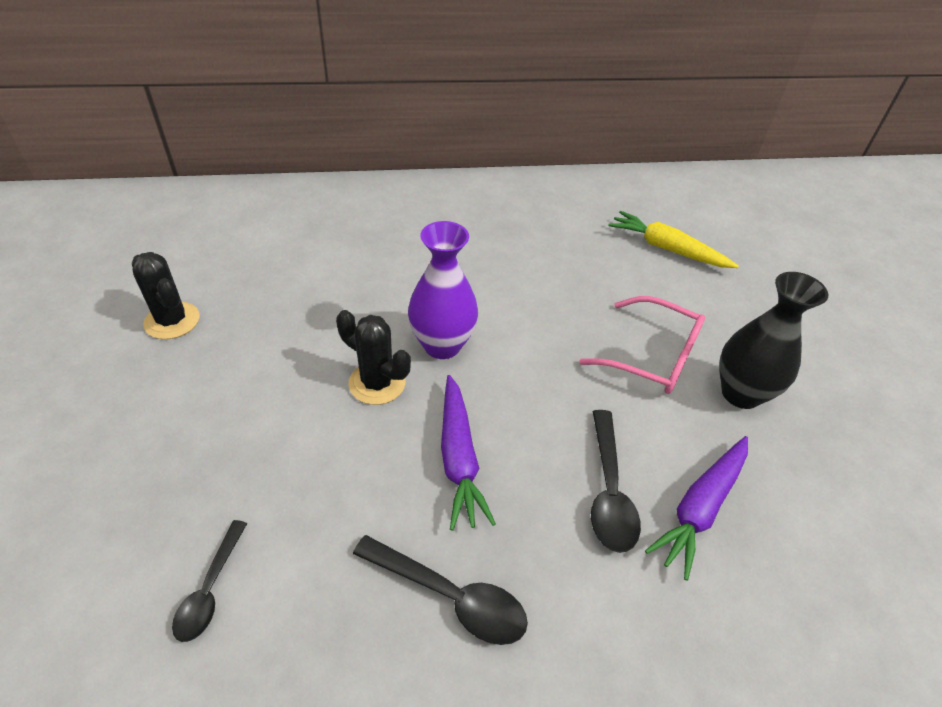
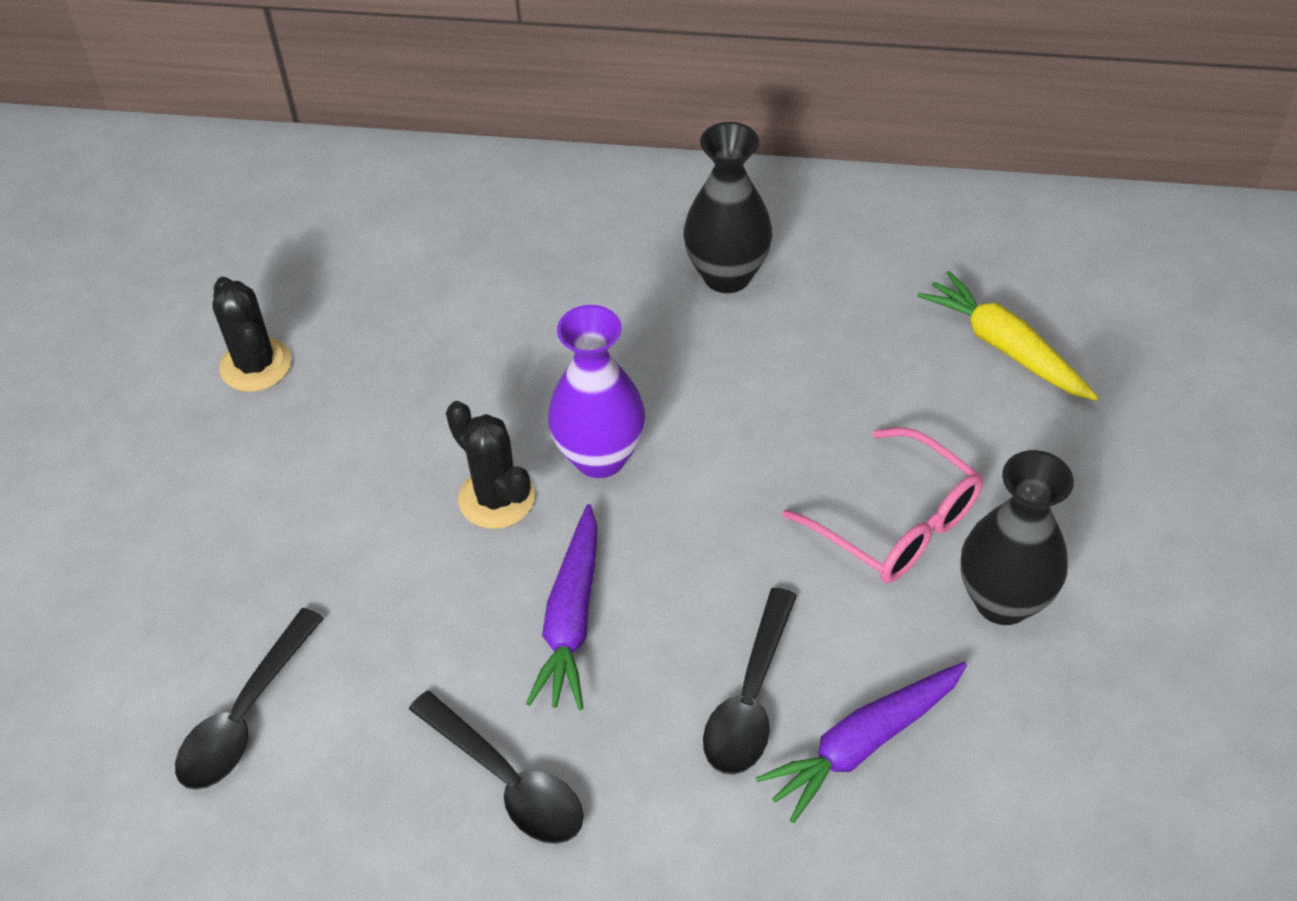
camera: 20 degrees right, 5 degrees up
(210, 589) = (246, 715): black spoon -> black spoon, size x1.50
(486, 230) = (727, 275): none -> black vase

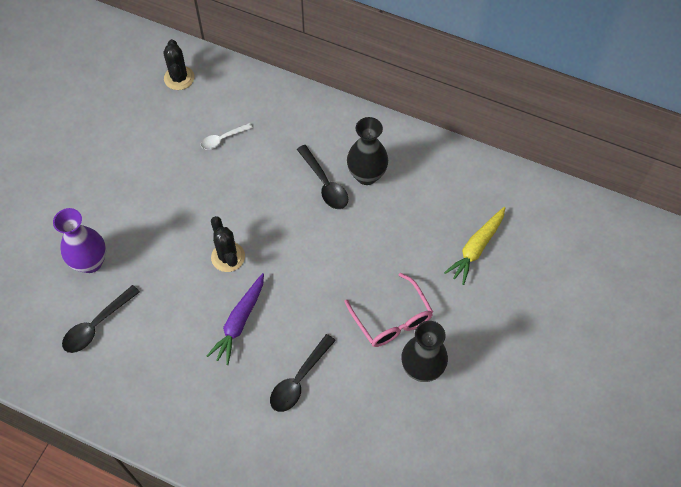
camera: 15 degrees right, 10 degrees up
(256, 365) = (148, 162): black cactus -> black cactus (179, 78)
(402, 283) = (223, 139): none -> white spoon
(507, 780) = (189, 385): black spoon -> black spoon (324, 183)
(600, 457) = (278, 250): purple vase -> purple vase (90, 262)
(863, 744) = (337, 414): purple carrot -> none
(1005, 347) = (476, 248): yellow carrot -> yellow carrot turned 120 degrees counterclockwise

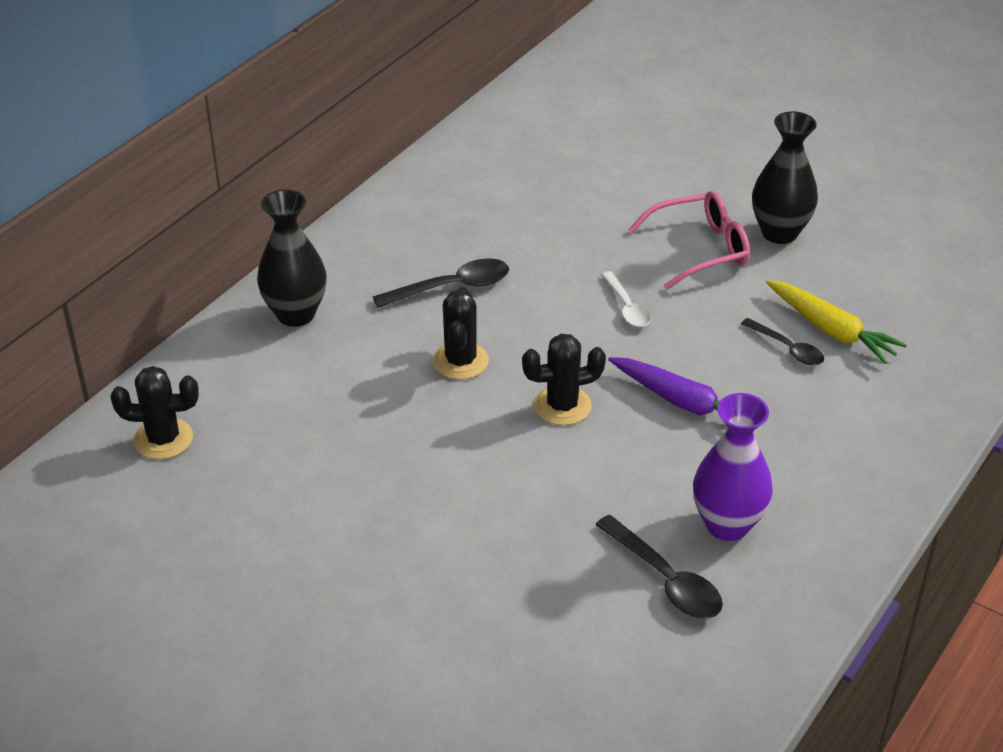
camera: 80 degrees left, 20 degrees down
(90, 262) = (535, 583): purple vase -> purple vase (727, 525)
(223, 139) = (323, 393): white spoon -> white spoon (627, 307)
(259, 199) = (460, 361): none -> black cactus
(299, 379) = (787, 348): black spoon -> black spoon, size x0.66
(366, 175) = (449, 244): black vase -> black vase (296, 314)
(476, 248) = (600, 161): yellow carrot -> yellow carrot (831, 330)

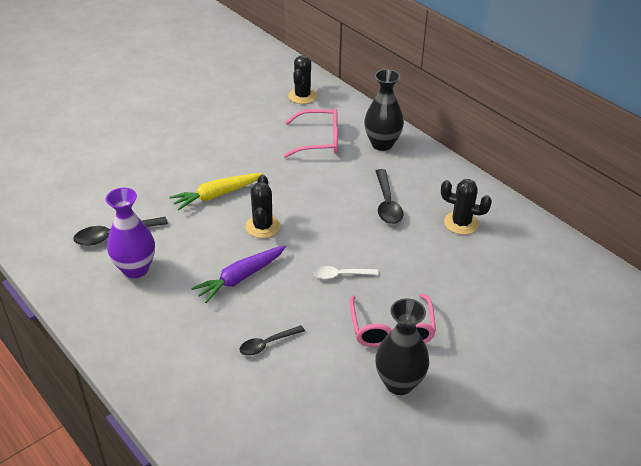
camera: 105 degrees right, 0 degrees up
(308, 389) = (318, 140): none -> pink glasses
(460, 361) = (318, 195): black cactus -> black cactus (461, 223)
(831, 330) = (276, 375): yellow carrot -> yellow carrot (217, 195)

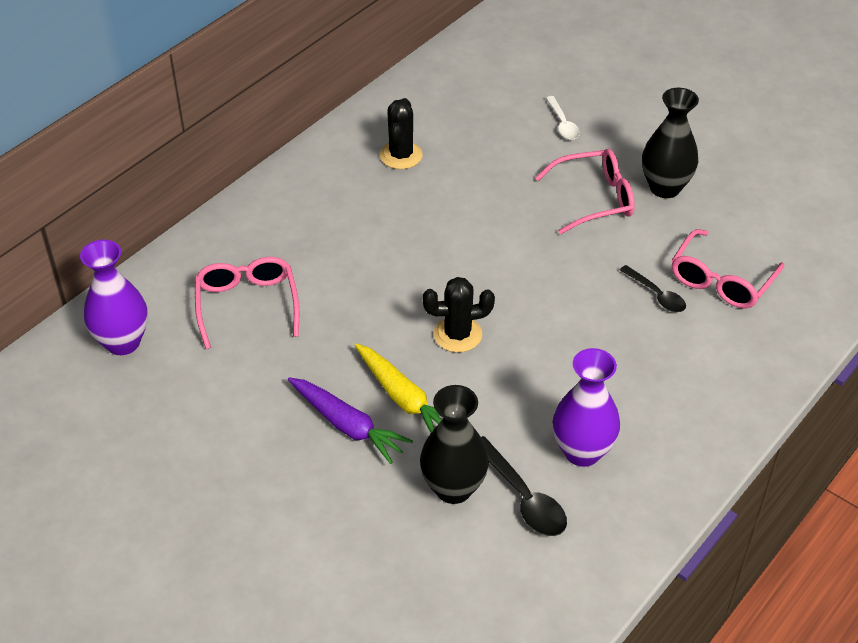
camera: 100 degrees left, 5 degrees up
(241, 278) = (560, 338): purple carrot -> purple carrot (347, 425)
(271, 393) = (722, 280): none -> pink glasses
(302, 96) = (123, 342): black cactus -> purple vase
(341, 275) = (524, 248): white spoon -> white spoon (563, 124)
(382, 144) = (246, 237): black vase -> black vase (453, 488)
(387, 203) = (379, 221): black spoon -> none

